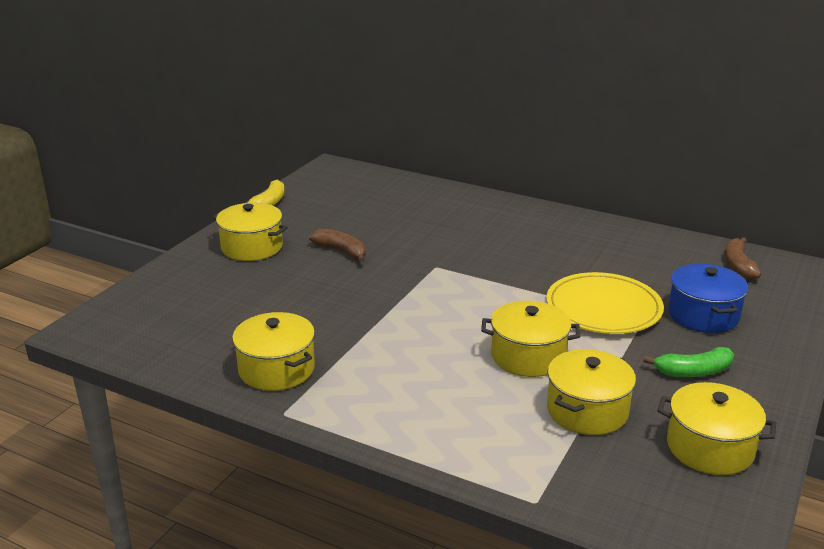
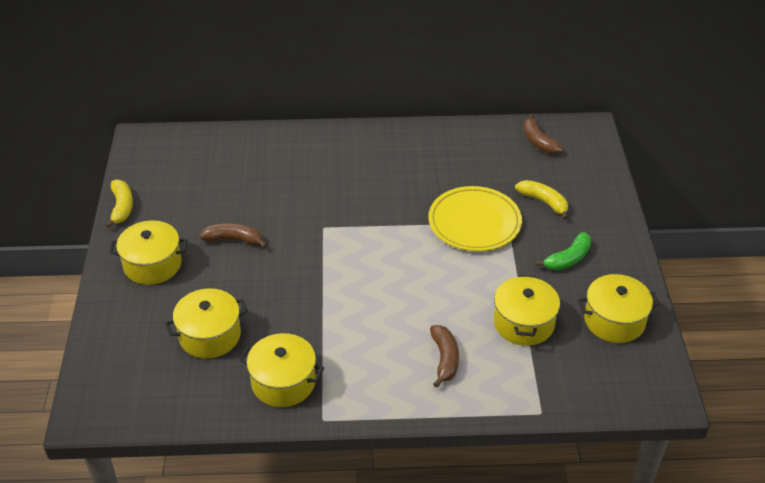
camera: 30 degrees left, 15 degrees up
(463, 410) = (444, 359): none -> brown banana
(528, 356) = (454, 291): yellow pot -> yellow pot (210, 335)
(703, 315) = (544, 202): blue pot -> yellow banana

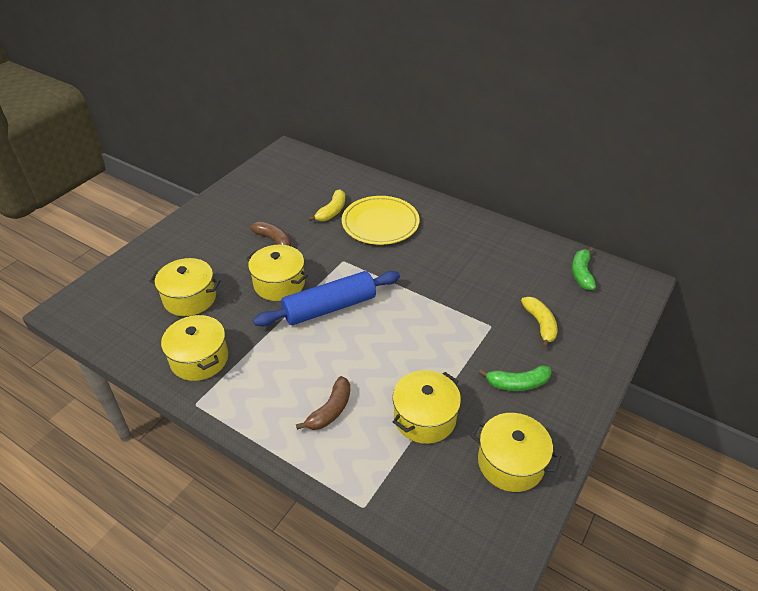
camera: 35 degrees right, 0 degrees up
(122, 207) = (229, 187): yellow banana -> yellow banana (332, 211)
(152, 264) = (207, 232): yellow pot -> yellow pot (279, 284)
(355, 276) = (329, 307): none -> blue rolling pin
(474, 222) = (463, 312): yellow plate -> yellow plate (380, 223)
(538, 141) = (581, 273): brown banana -> green banana

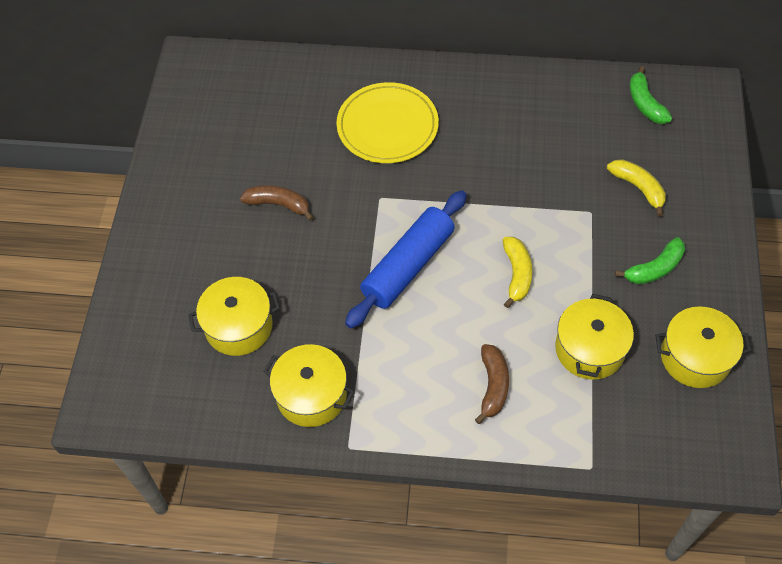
camera: 25 degrees left, 15 degrees up
(279, 284) = (329, 261): yellow pot -> none
(332, 211) = (318, 133): yellow banana -> yellow banana (517, 274)

